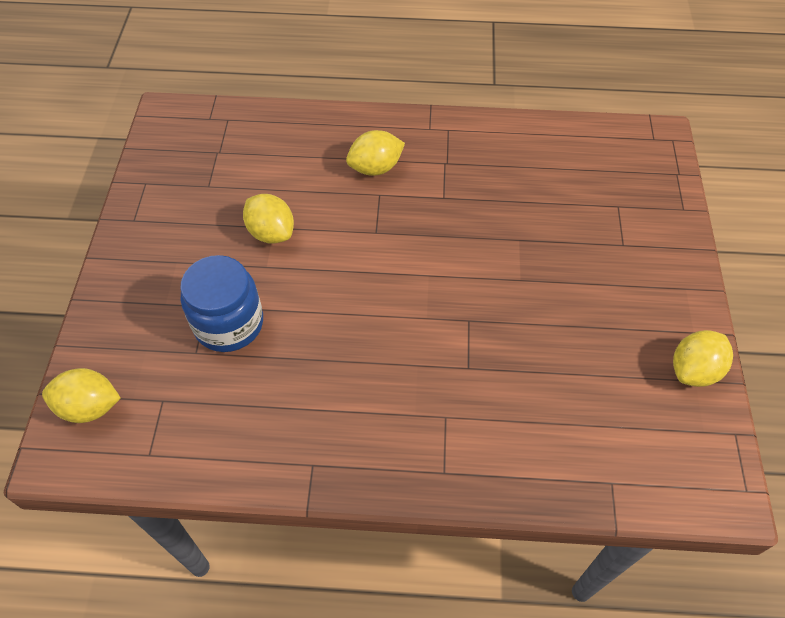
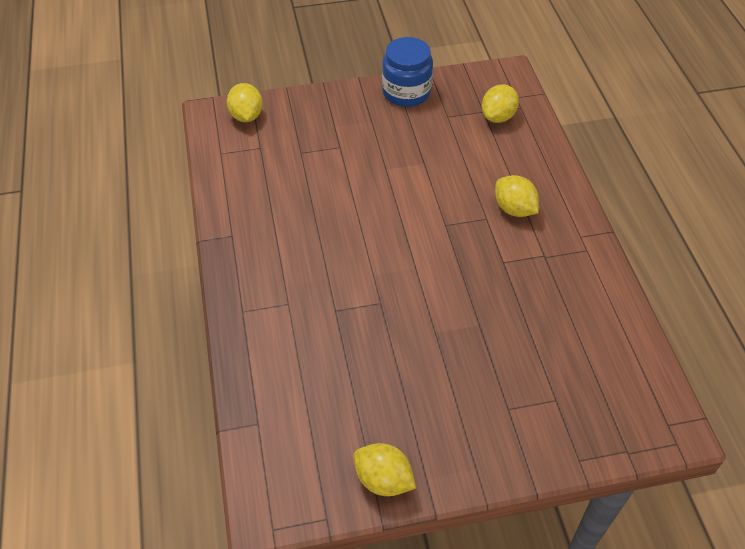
camera: 75 degrees right, 5 degrees down
(229, 323) = (329, 162): blue jar -> blue jar (406, 92)
(271, 233) = (418, 163): yellow lemon -> yellow lemon (498, 117)

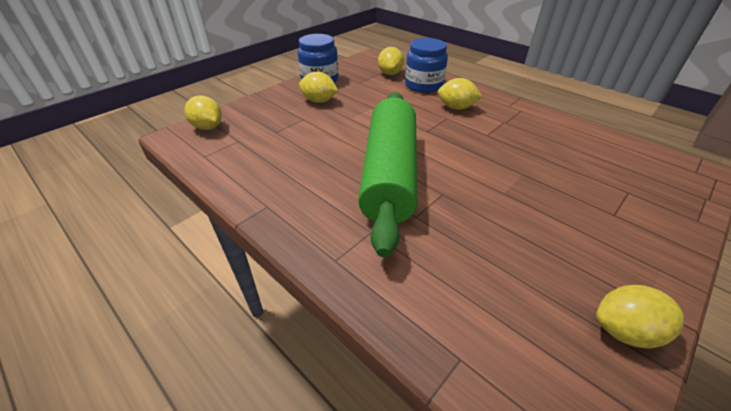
camera: 35 degrees left, 10 degrees down
(356, 257) = (389, 174): none -> green rolling pin
(377, 127) = (319, 101): none -> yellow lemon
(516, 156) = (423, 85): none -> blue jar

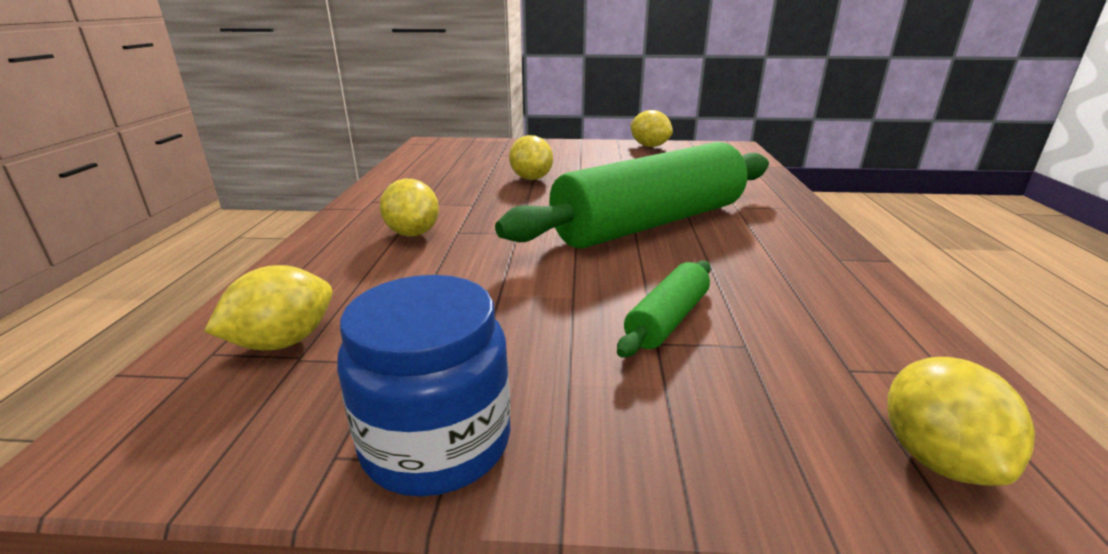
camera: 130 degrees left, 15 degrees down
(309, 127) = (667, 319): none -> green rolling pin
(319, 101) = (561, 366): yellow lemon -> yellow lemon (531, 178)
(423, 85) = (335, 280): blue jar -> none

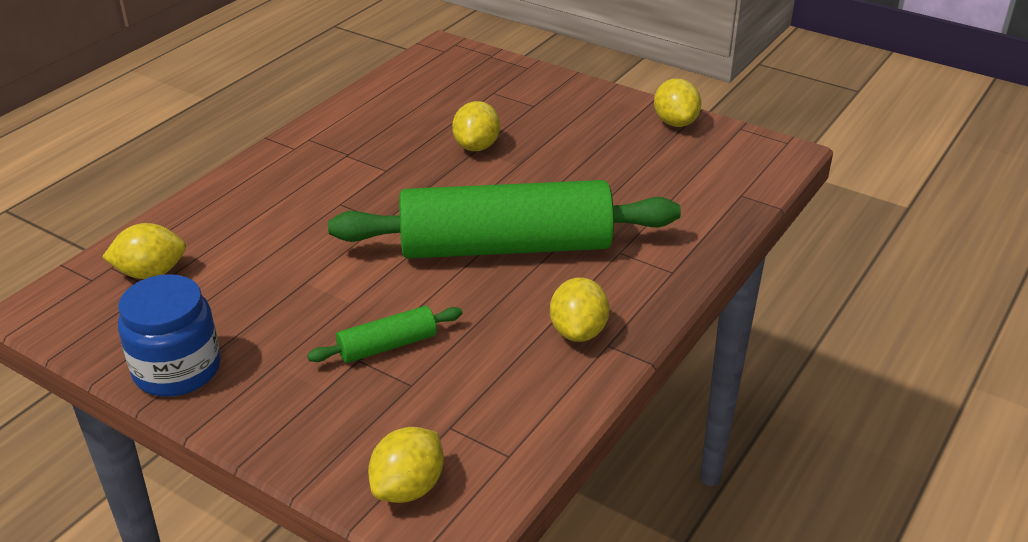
camera: 30 degrees right, 10 degrees up
(413, 233) = (304, 194): yellow lemon -> yellow lemon (578, 331)

